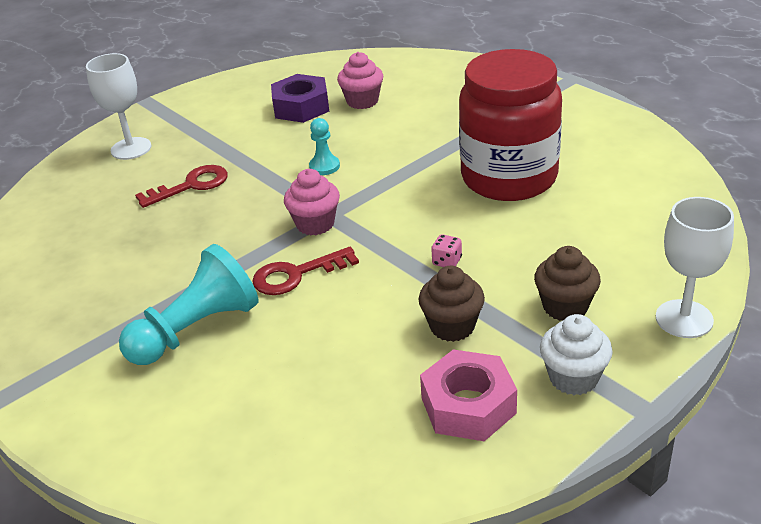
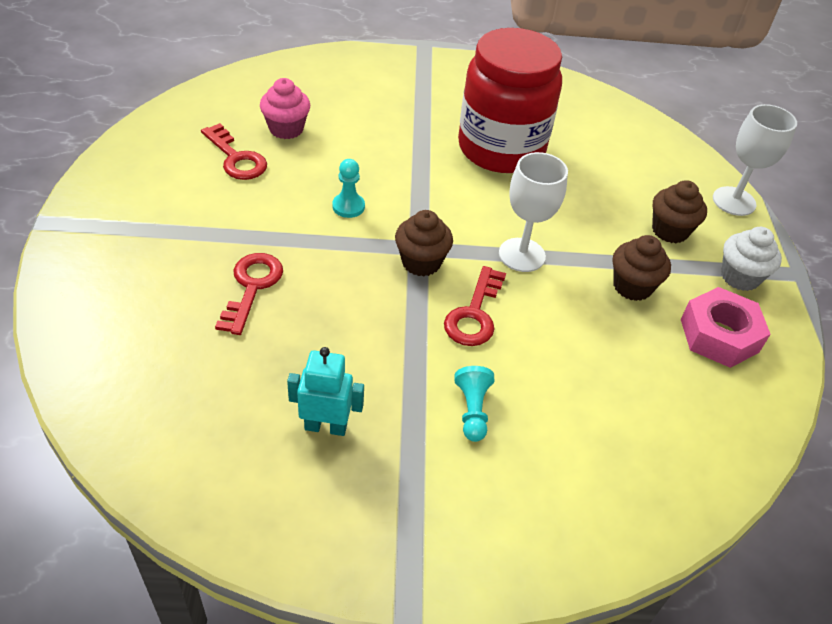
camera: 55 degrees left, 10 degrees up
(106, 283) = (326, 427): none -> turquoise robot
(131, 148) = (118, 282): white goblet -> white goblet (522, 255)
(196, 329) = (472, 410): turquoise pawn -> turquoise pawn, size x0.50
(301, 107) = (236, 158): purple nut -> red key
(315, 224) = (421, 262): pink cupcake -> brown cupcake
(447, 261) = (558, 239): pink dice -> none

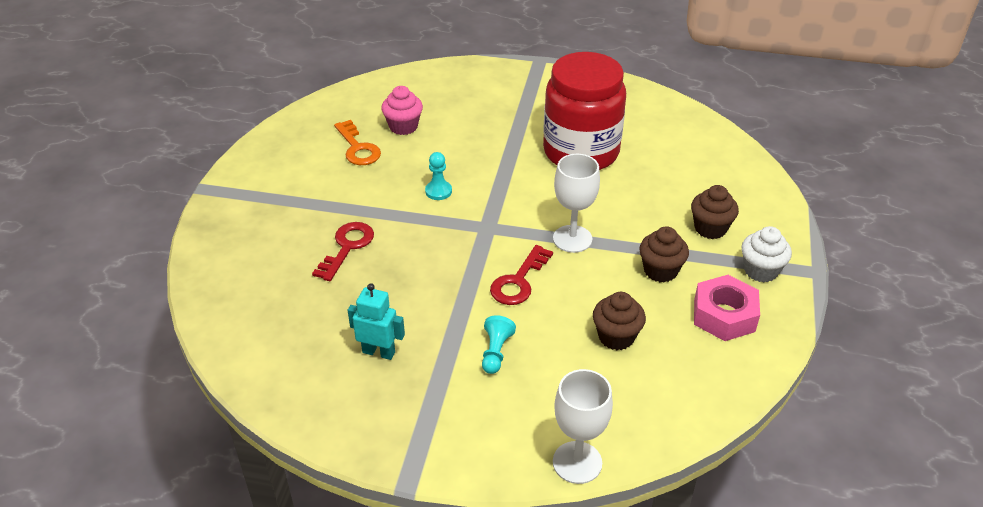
camera: 15 degrees right, 5 degrees down
(236, 158) = (357, 148): red key -> orange key
(421, 262) = (486, 238): brown cupcake -> brown cupcake (616, 337)
(734, 201) = (779, 208): white goblet -> white goblet (577, 462)

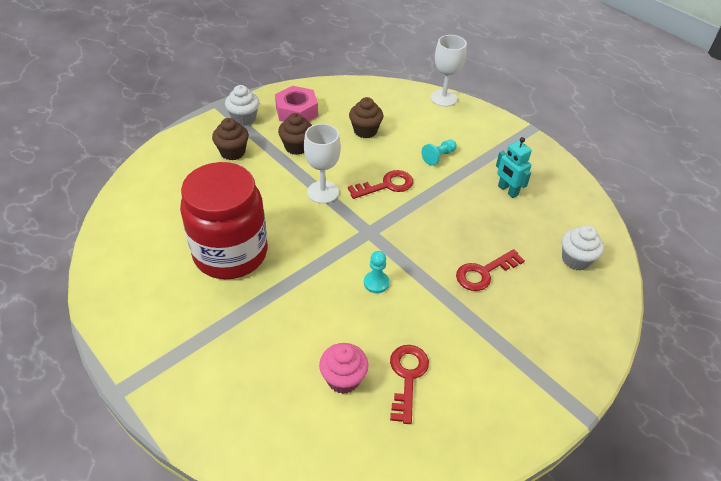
camera: 145 degrees left, 5 degrees up
(257, 308) = (575, 260): none -> white cupcake
(357, 148) = (407, 377): orange key -> red key

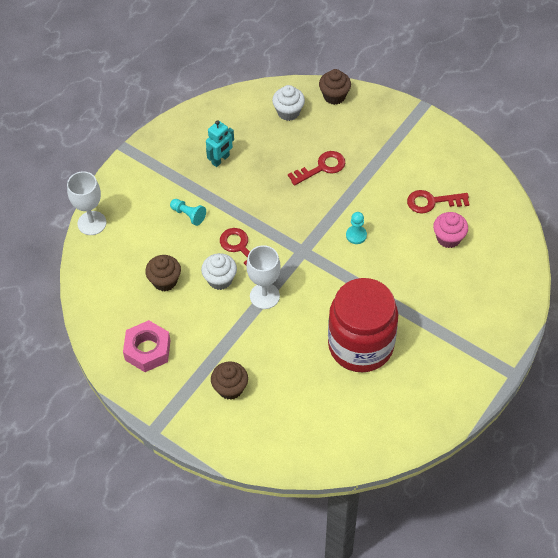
camera: 100 degrees left, 10 degrees up
(244, 118) = (173, 396): white cupcake -> white cupcake (220, 279)
(297, 147) = (206, 334): brown cupcake -> brown cupcake (334, 96)
(484, 273) = (321, 168): red key -> red key turned 75 degrees counterclockwise

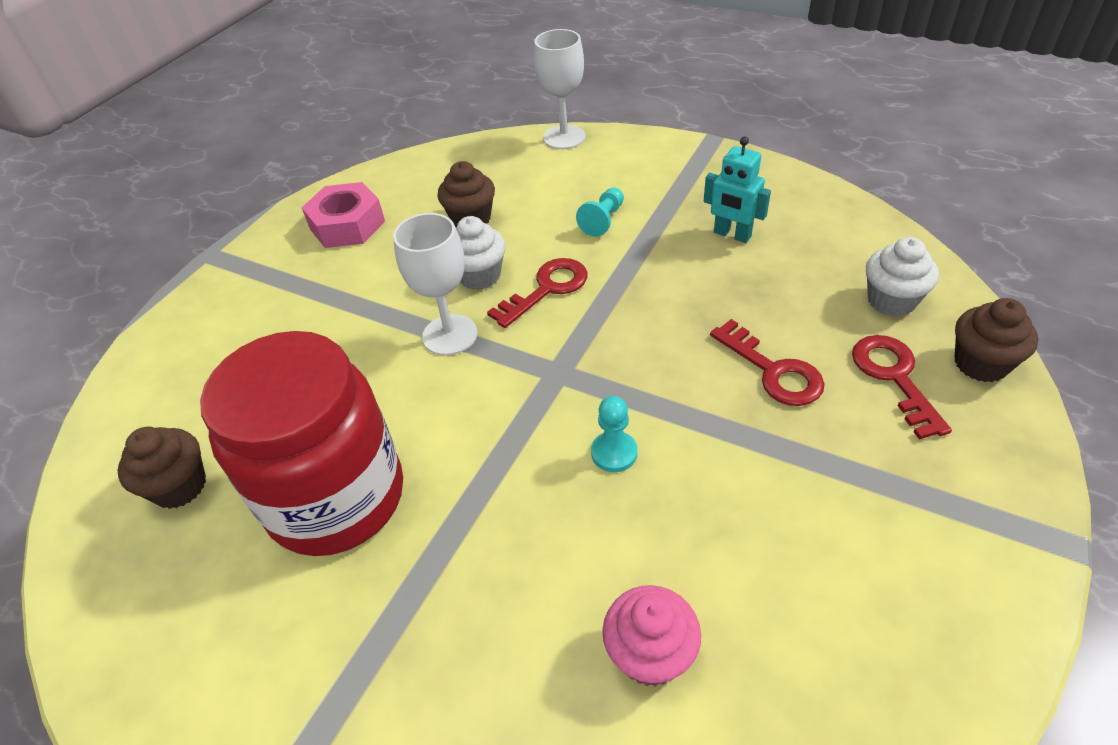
camera: 85 degrees right, 10 degrees down
(230, 388) = (267, 322): brown cupcake -> brown cupcake (180, 486)
(432, 202) = (756, 601): red key -> red key (894, 378)

